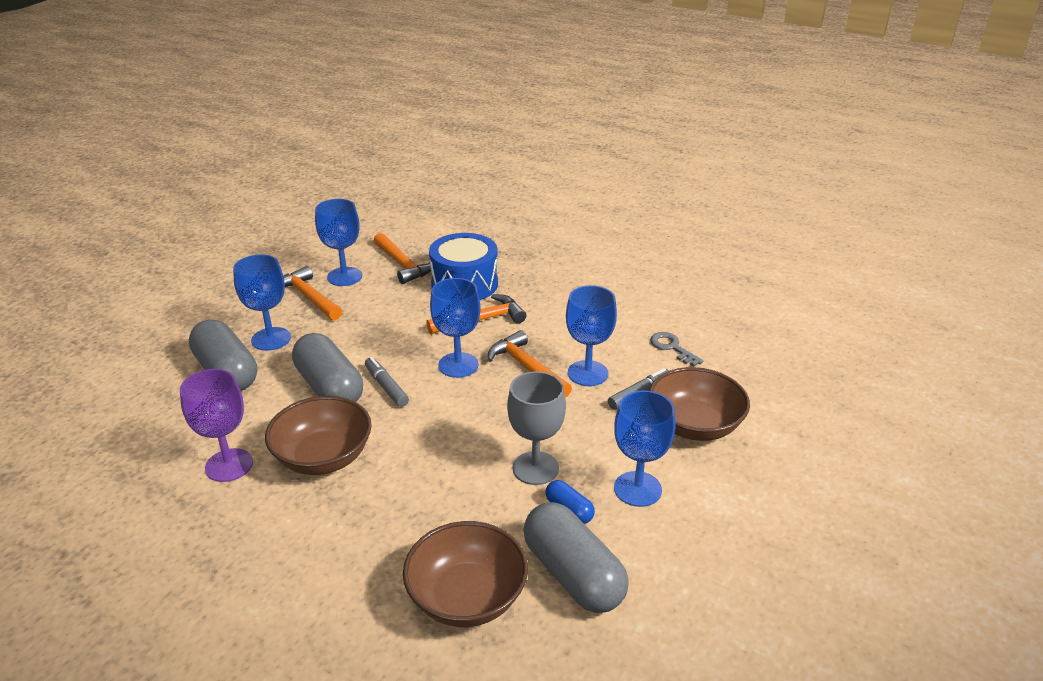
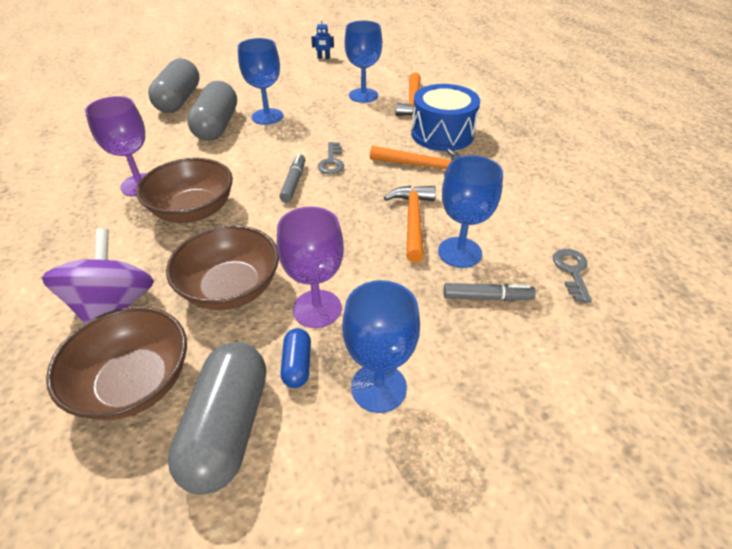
camera: 40 degrees right, 10 degrees up
(246, 252) = (323, 58): none -> blue robot
(308, 297) = (324, 100): orange hammer -> none
(330, 387) = (259, 165): grey capsule -> grey capsule (179, 100)
(367, 565) = (114, 306): none -> purple spinning top
(397, 352) = (331, 162): none -> grey key
(458, 365) = (362, 192): blue goblet -> none
(535, 468) = (317, 309): grey goblet -> purple goblet
(694, 425) = (509, 361): brown bowl -> brown bowl (231, 288)

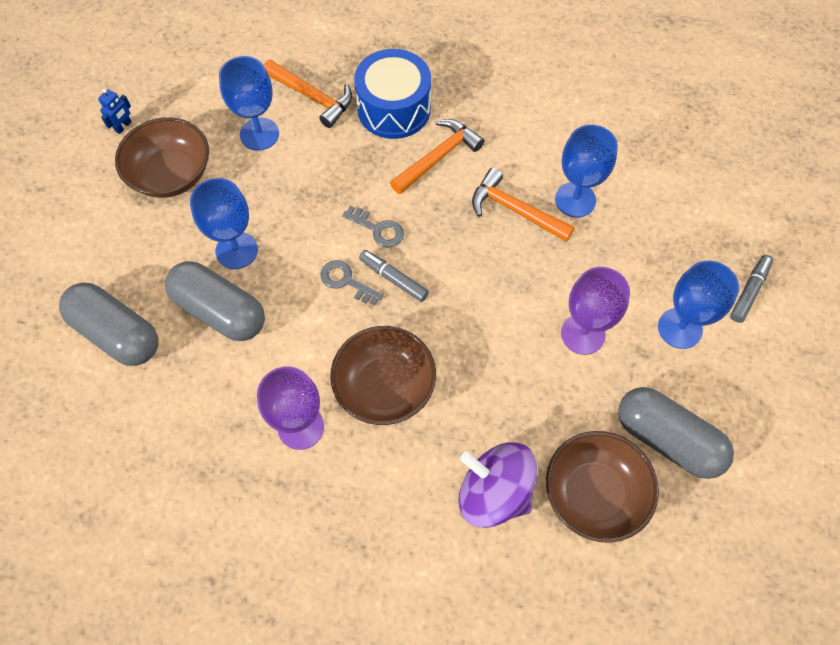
camera: 60 degrees left, 20 degrees up
(231, 288) = (522, 390): brown bowl -> brown bowl (171, 174)
(297, 365) = (633, 372): blue capsule -> none
(487, 297) = (634, 212): grey marker -> grey marker (749, 291)
(572, 271) = (637, 140): grey key -> grey key (346, 281)

